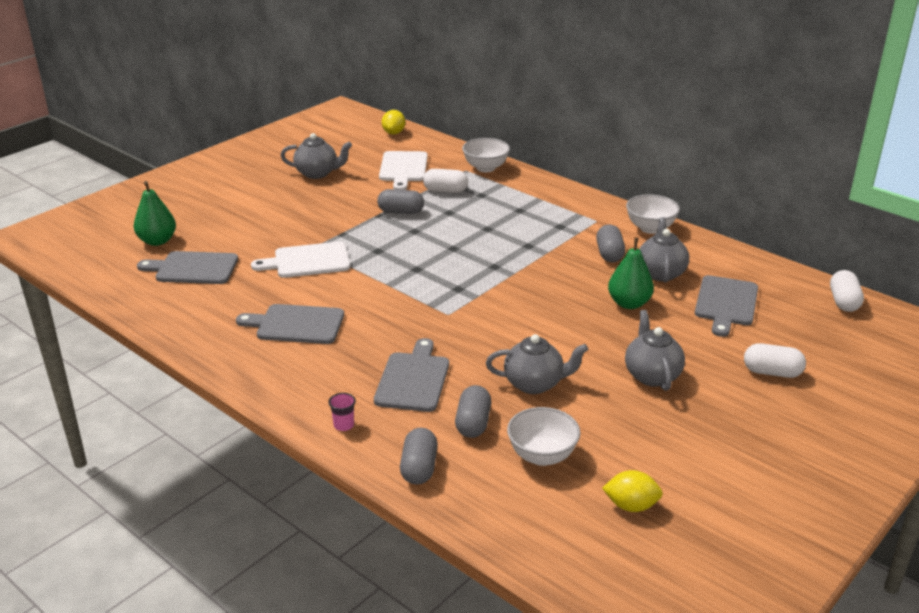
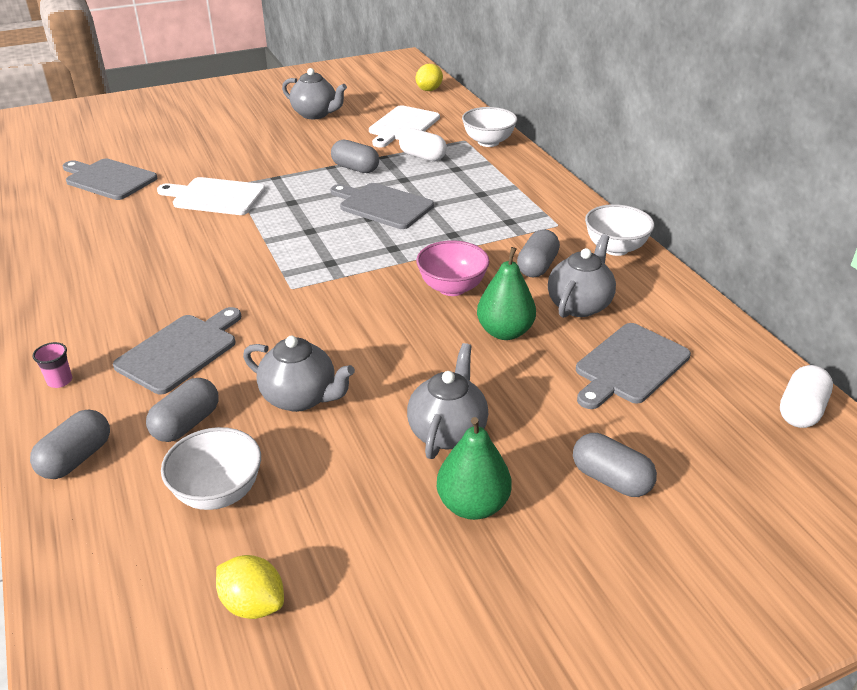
camera: 25 degrees right, 5 degrees up
(157, 241) = (108, 146): green pear -> green pear (472, 505)
(296, 324) = (135, 258): grey cutting board -> grey cutting board (383, 205)
(565, 283) = (452, 288): none -> pink bowl
(772, 372) = (611, 479): white capsule -> grey capsule

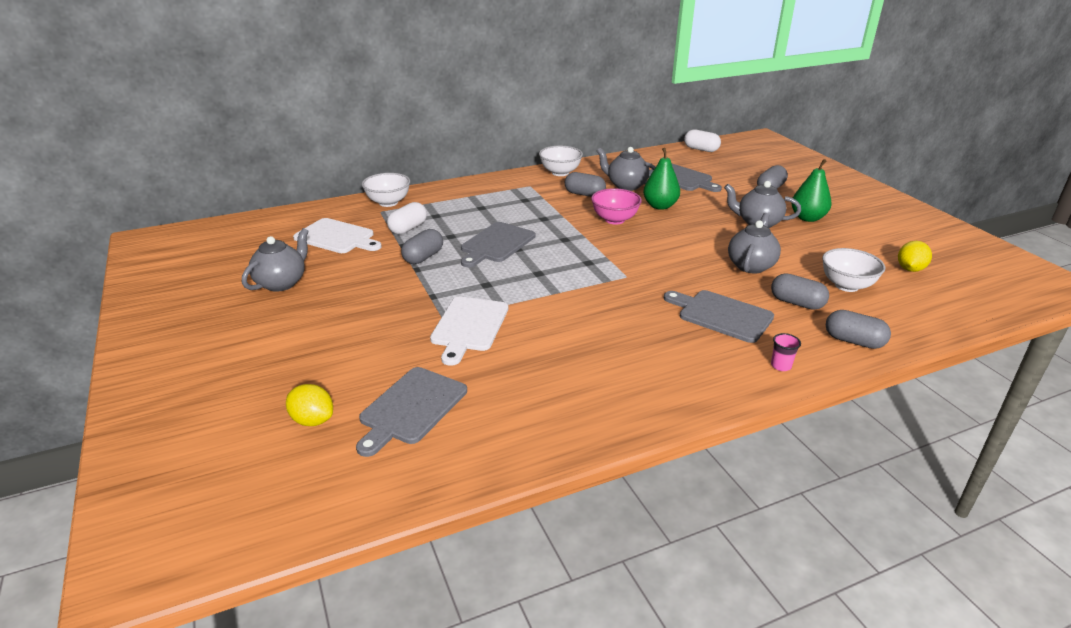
camera: 90 degrees left, 5 degrees down
(429, 90) = (253, 225): yellow lemon -> yellow lemon (312, 420)

